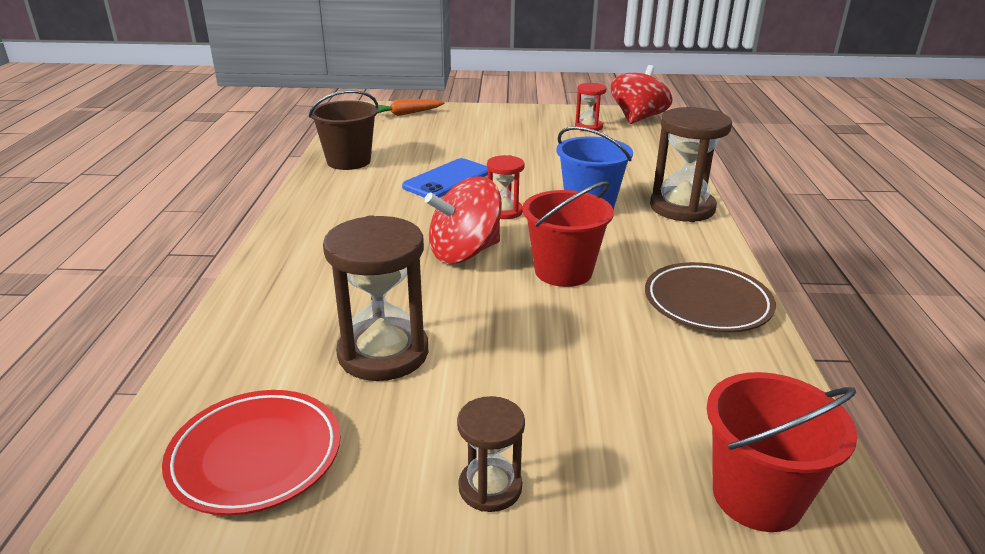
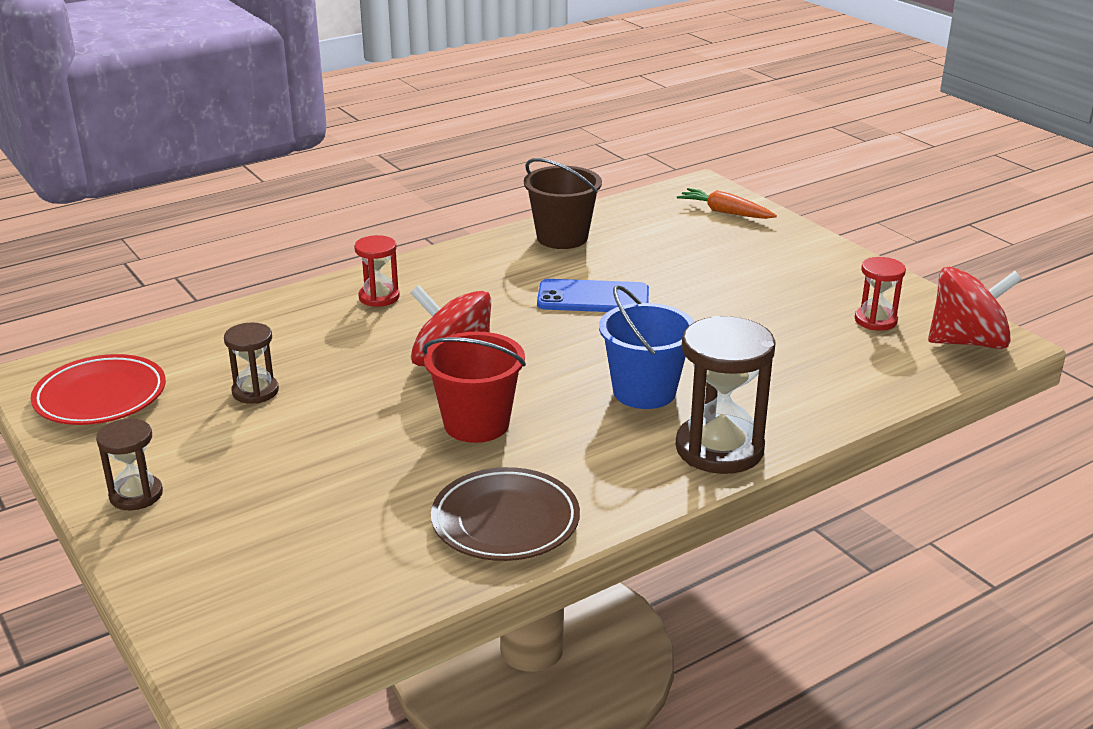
camera: 55 degrees right, 0 degrees up
(383, 353) = (255, 391): brown hourglass -> brown hourglass, size x0.56
(504, 211) = (563, 352): red hourglass -> red hourglass (379, 297)
(757, 496) = (216, 619): red bucket -> none

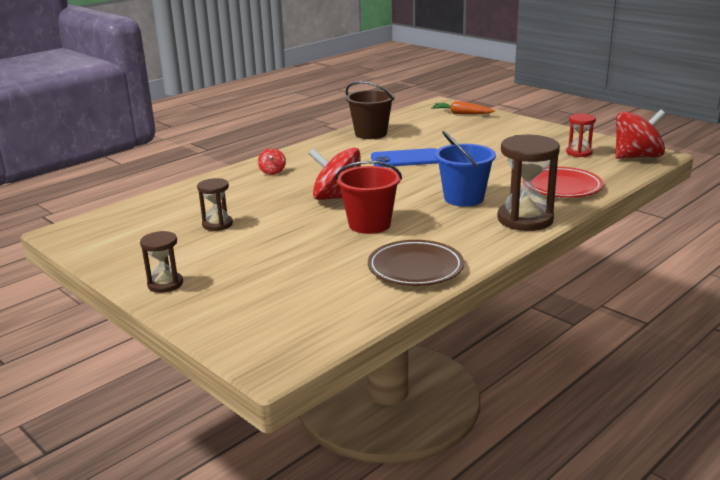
camera: 10 degrees left, 5 degrees down
(100, 397) = (114, 238): red plate -> red plate (561, 187)
(379, 297) = (272, 172): red hourglass -> red spinning top

